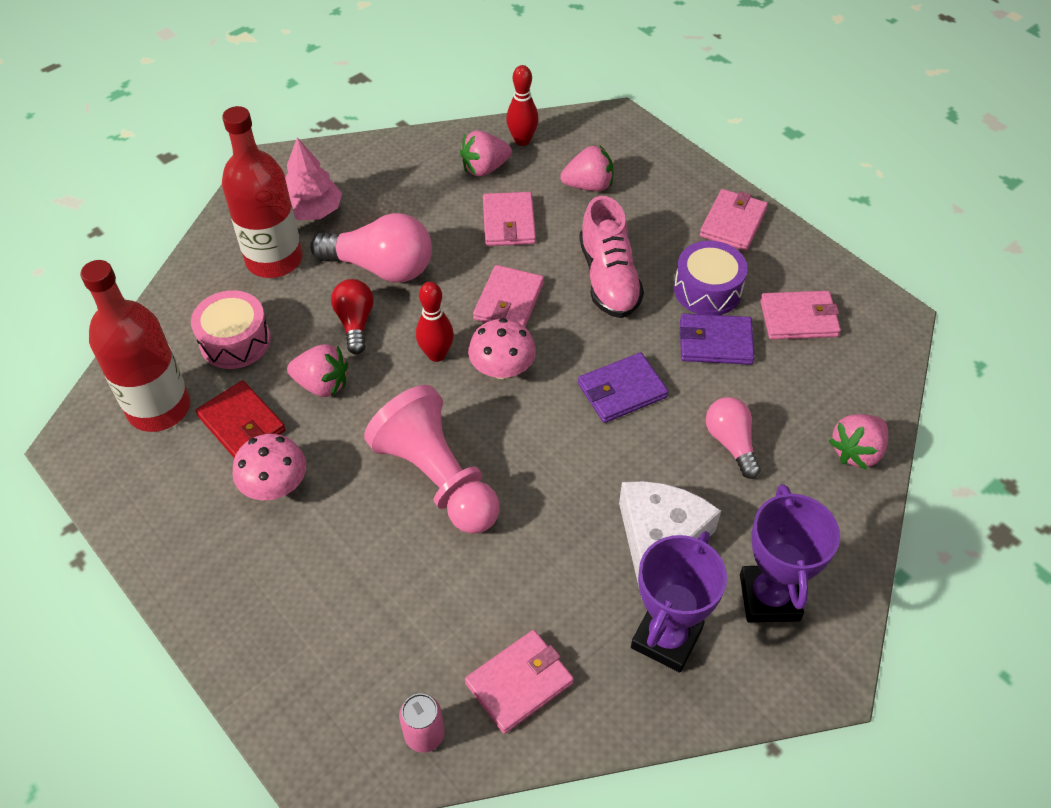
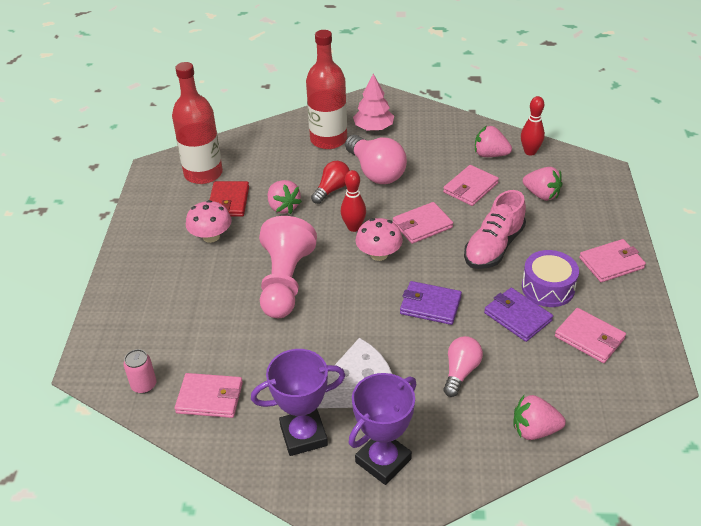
camera: 45 degrees right, 10 degrees down
(235, 341) = (268, 165): pink drum -> none

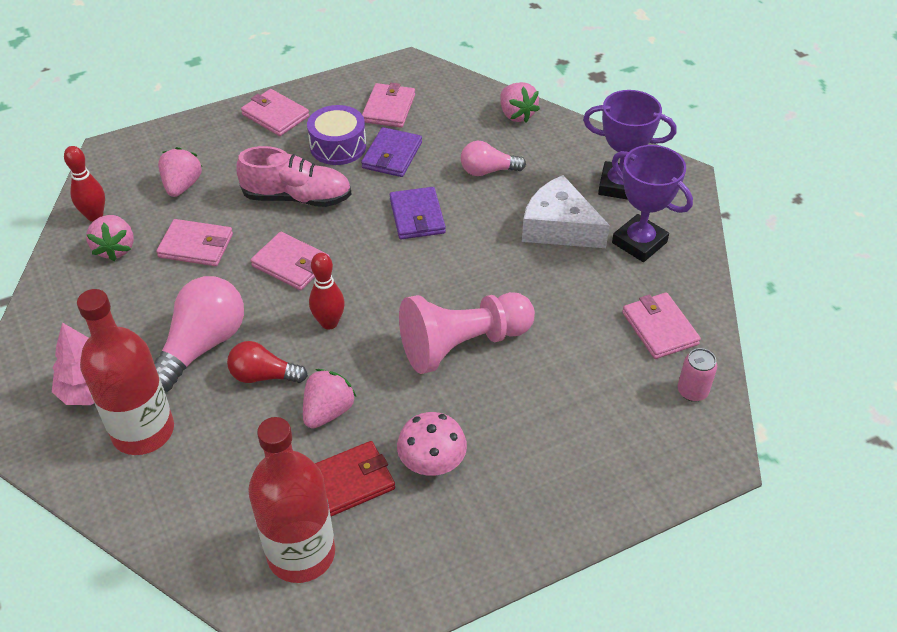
camera: 120 degrees left, 5 degrees up
(379, 254) = (364, 282): pink mushroom -> none

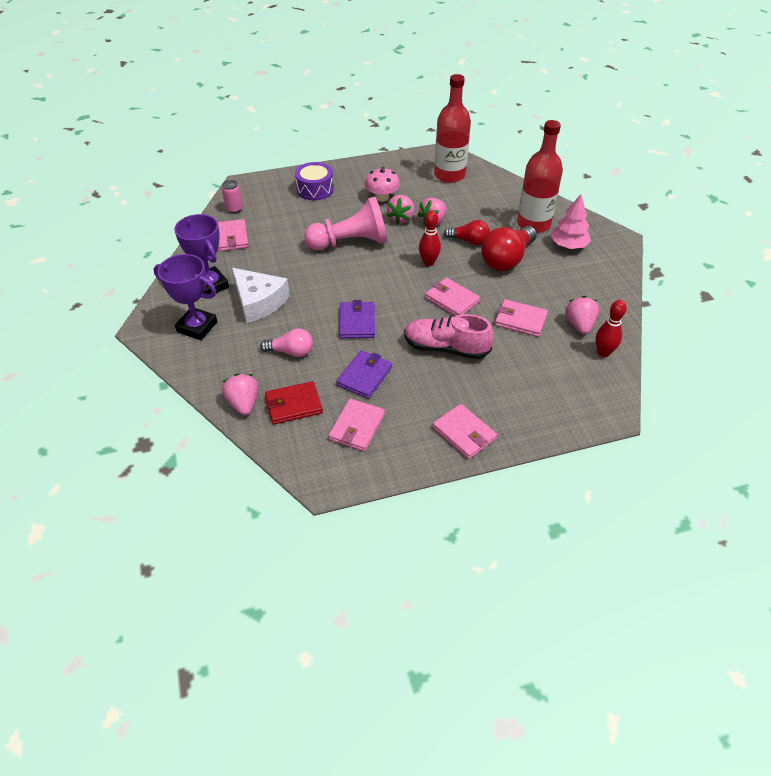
camera: 170 degrees left, 0 degrees up
(182, 186) = (539, 370): pink strawberry -> pink strawberry (401, 218)
(202, 346) = (507, 259): pink light bulb -> red light bulb
(338, 146) = (409, 391): purple drum -> purple drum (315, 189)
(350, 481) = (424, 195): red wallet -> red wallet (293, 405)

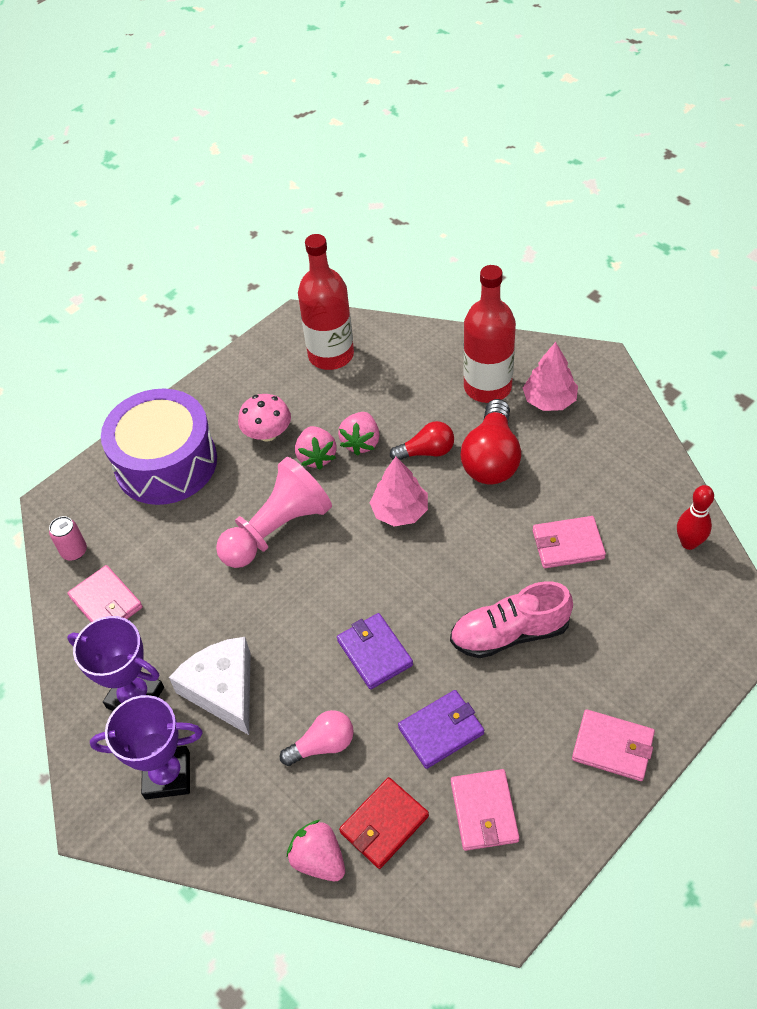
camera: 25 degrees left, 5 degrees up
(259, 302) = (223, 689): white cheese -> white cheese turned 135 degrees counterclockwise
(315, 189) = (166, 463): purple drum -> purple drum, size x1.79
(364, 376) = (441, 730): purple wallet -> purple wallet turned 60 degrees clockwise
(428, 262) = (400, 511): red bowling pin -> pink tree
(451, 300) = (467, 556): pink wallet -> none
(579, 325) = (638, 516): pink strawberry -> none

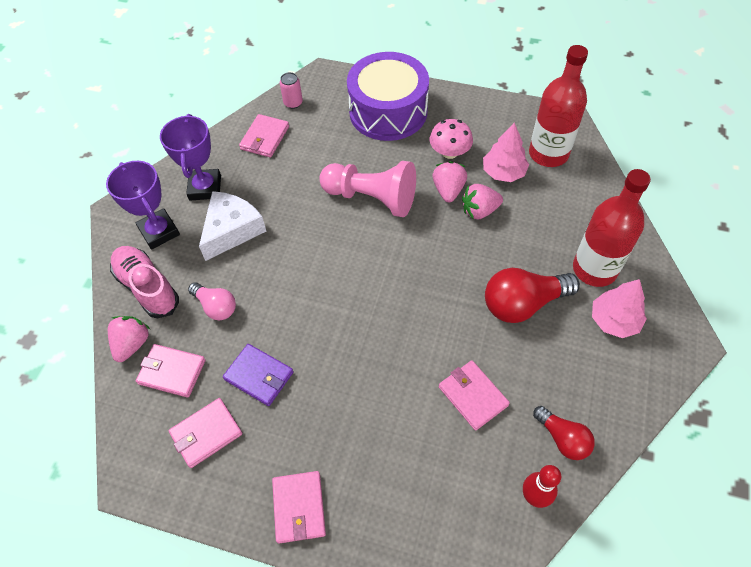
camera: 60 degrees right, 5 degrees up
(316, 457) = (448, 190): pink strawberry -> pink strawberry turned 135 degrees clockwise
(374, 653) = (302, 304): purple wallet -> none
(384, 824) = (172, 372): red wallet -> pink wallet
(400, 511) = (432, 264): pink tree -> pink tree (503, 172)
(426, 452) = (499, 256): red light bulb -> red light bulb (562, 438)
(509, 633) = (364, 387): pink shoe -> pink shoe (147, 287)

